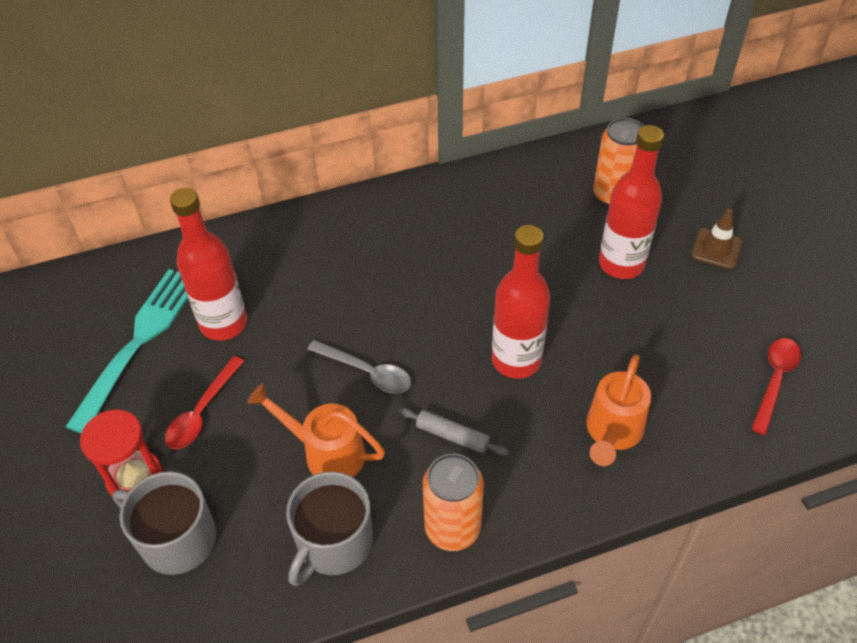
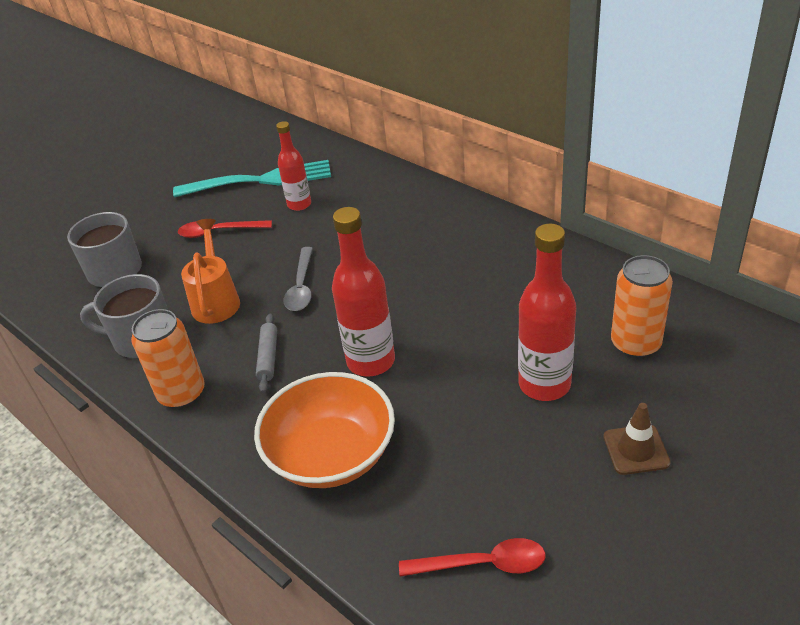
camera: 65 degrees right, 10 degrees down
(135, 478) = (152, 232): red hourglass -> none
(224, 324) = (299, 204): red bottle -> red bottle, size x0.63
(612, 432) = (331, 454): orange watering can -> orange bowl

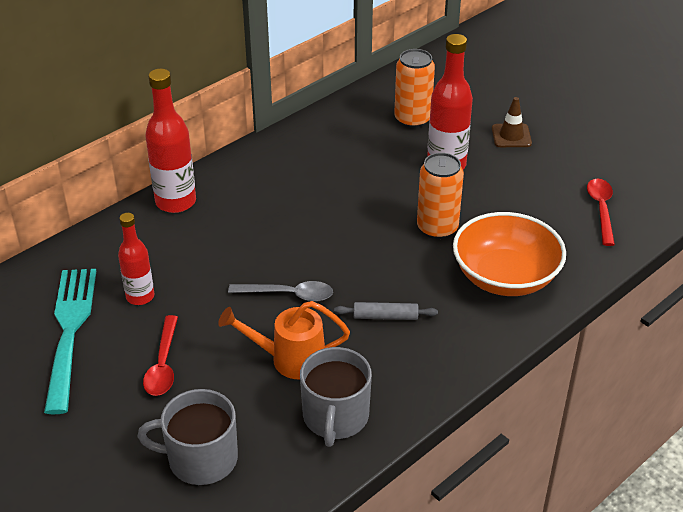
camera: 90 degrees left, 0 degrees up
(182, 393) = (423, 376): orange can -> orange can (437, 228)
(371, 361) = (404, 251): red bottle -> red bottle (176, 202)

